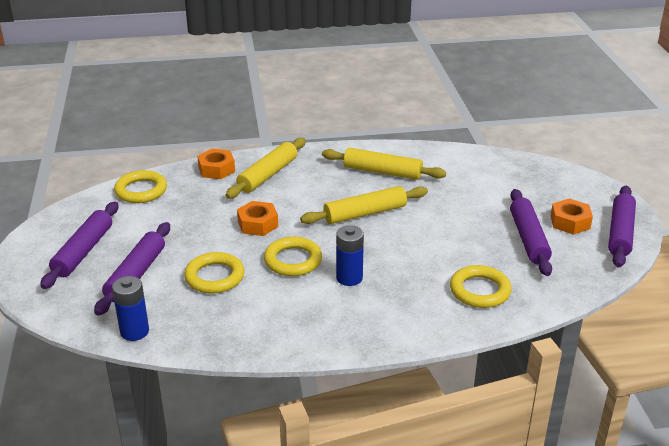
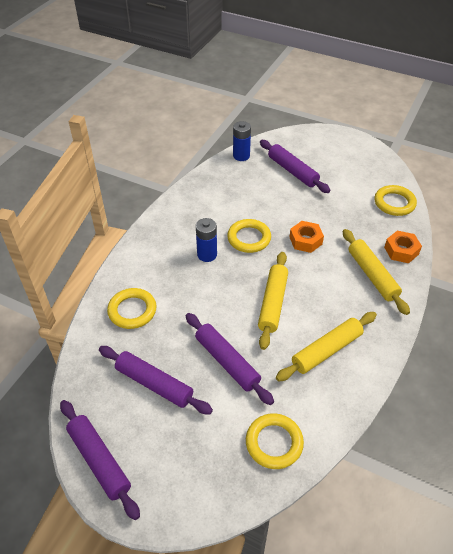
camera: 125 degrees right, 15 degrees up
(83, 251) = (335, 159): purple rolling pin -> purple rolling pin (227, 362)
(214, 277) = (263, 199): yellow ring -> yellow ring (274, 443)
(570, 222) = (146, 434): orange nut -> none

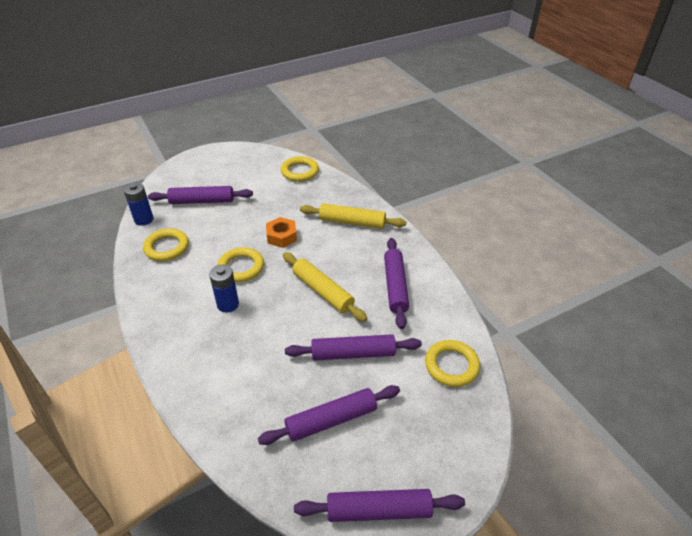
camera: 55 degrees left, 5 degrees down
(132, 311) = (233, 395): yellow ring -> yellow ring (167, 247)
(326, 350) = (395, 286): yellow rolling pin -> purple rolling pin
(401, 251) = (345, 195): orange nut -> none

